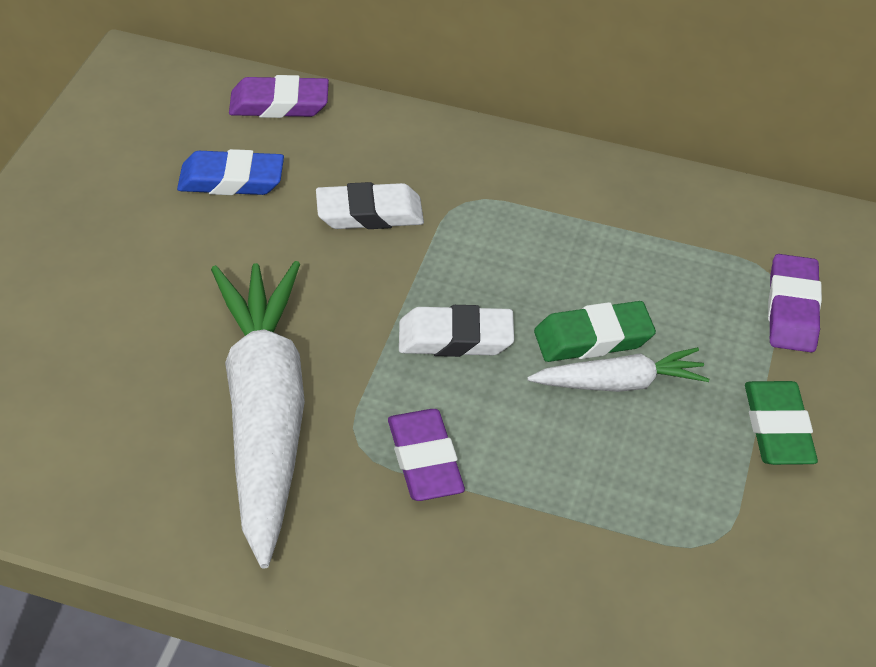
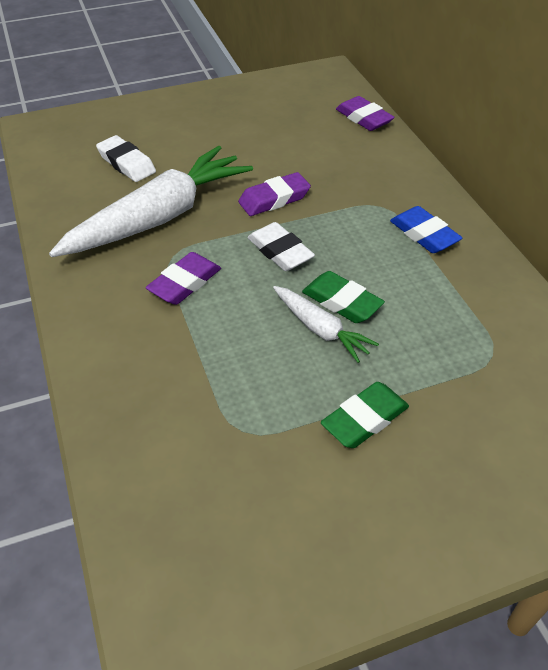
camera: 55 degrees right, 0 degrees up
(231, 180) = (295, 132): blue eraser -> blue eraser (424, 234)
(369, 213) = (329, 181): white eraser -> white eraser (126, 163)
(792, 309) = (475, 378): purple eraser -> purple eraser (274, 199)

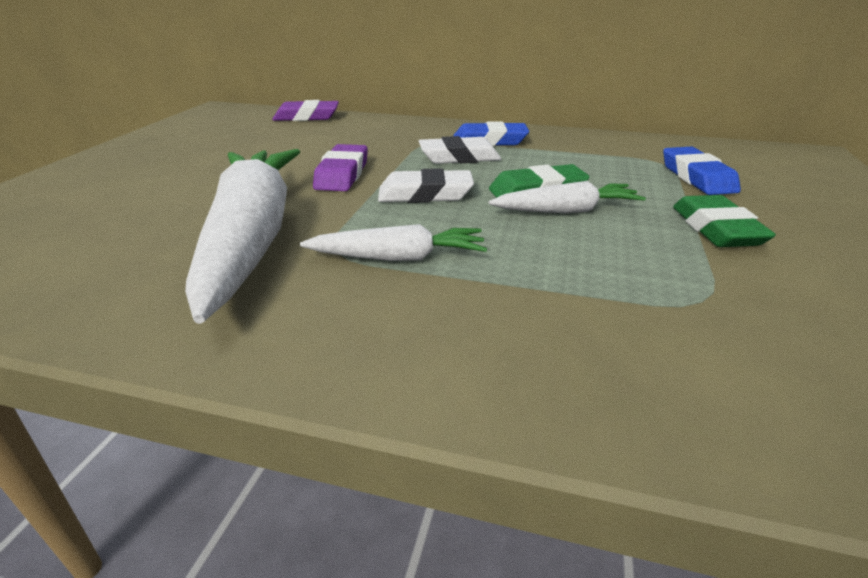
camera: 55 degrees left, 15 degrees down
(126, 163) = (108, 226): white eraser -> white eraser (459, 157)
(185, 283) = (398, 257): purple eraser -> white carrot
(476, 386) = (697, 177): none -> blue eraser

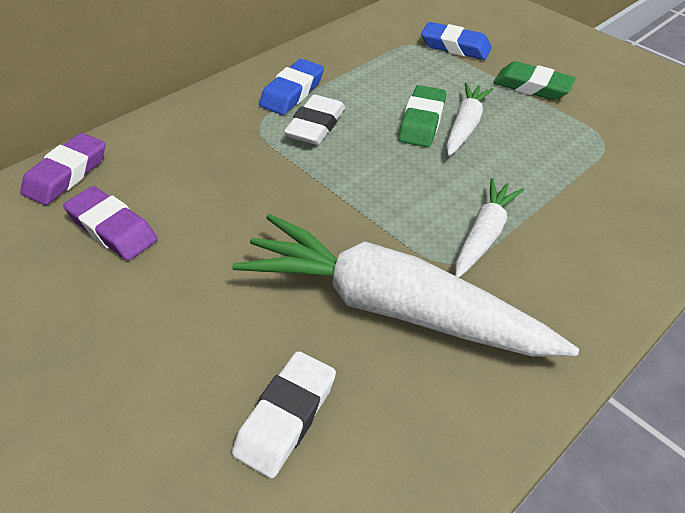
camera: 60 degrees left, 15 degrees up
(342, 174) = (291, 208): purple eraser -> purple eraser (112, 228)
(425, 194) = (381, 177): white eraser -> white eraser (286, 417)

